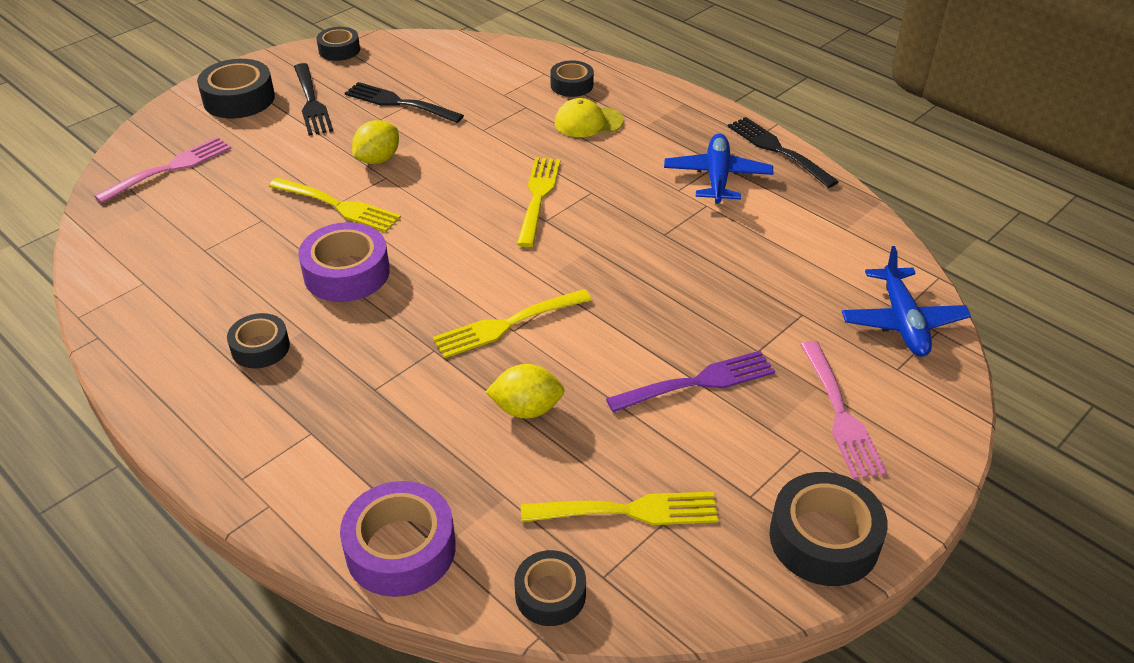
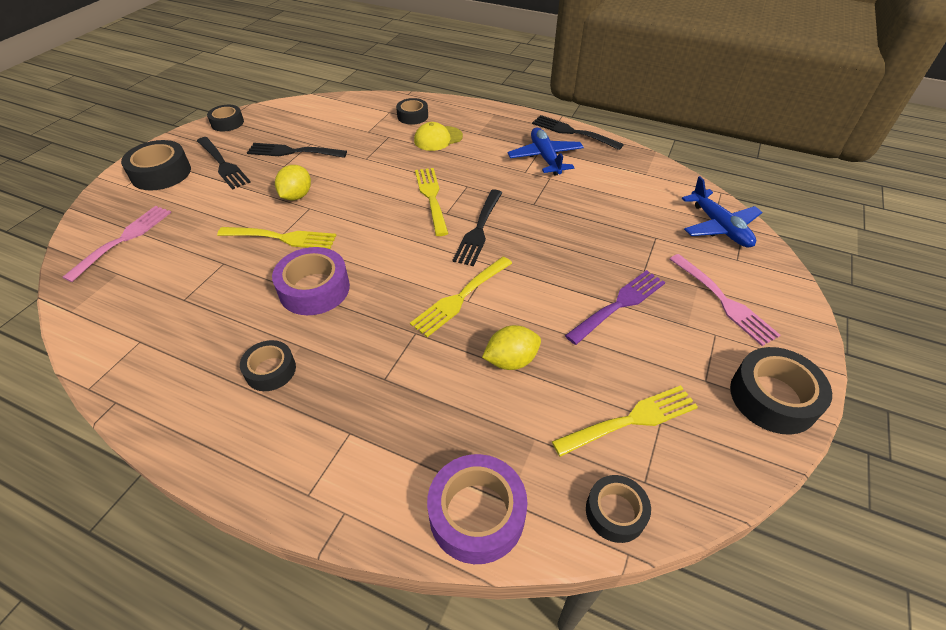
camera: 20 degrees left, 5 degrees up
(575, 250) = (479, 230): none -> black fork

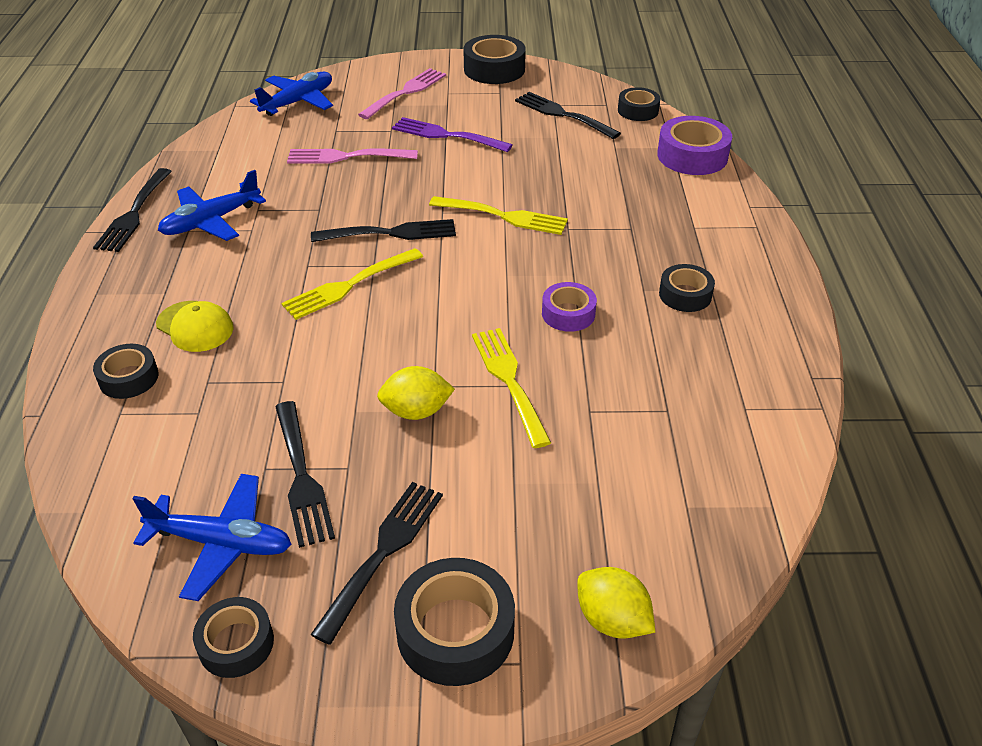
camera: 115 degrees left, 5 degrees down
(124, 239) = (630, 551): pink fork -> pink fork (346, 157)
(280, 126) = (222, 543): none -> blue plane
(314, 289) = (568, 313): purple tape -> purple tape, size x0.62
(511, 360) = (554, 172): yellow lemon -> yellow lemon (612, 620)
(631, 420) = (563, 115): yellow fork -> black fork

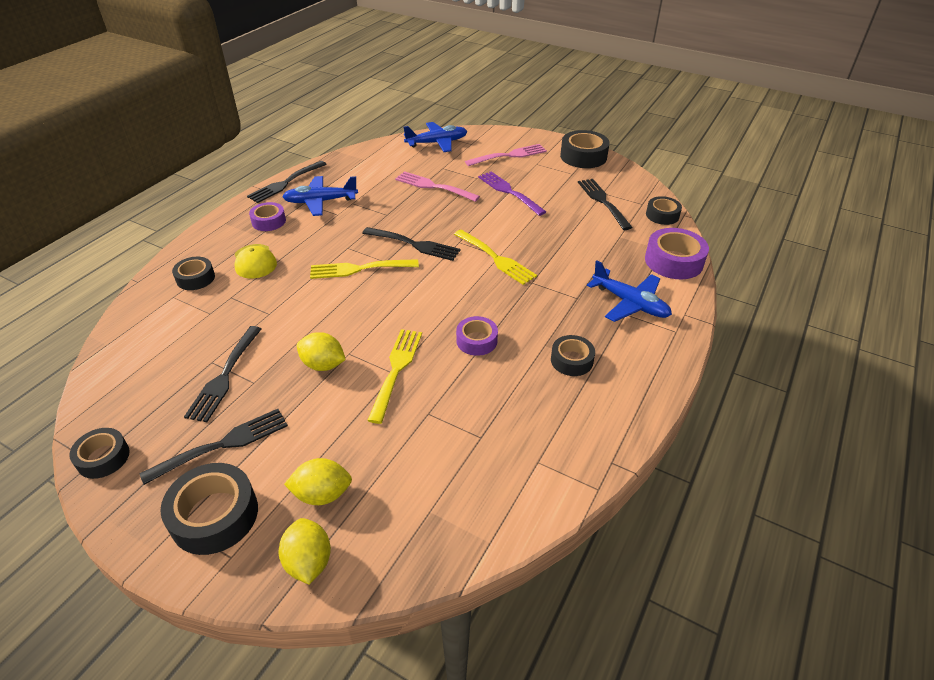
camera: 30 degrees right, 0 degrees up
(161, 270) = (269, 221): none -> purple tape
(222, 543) = (150, 395): blue plane -> blue plane (630, 303)
(557, 547) = (322, 494): none -> yellow lemon

